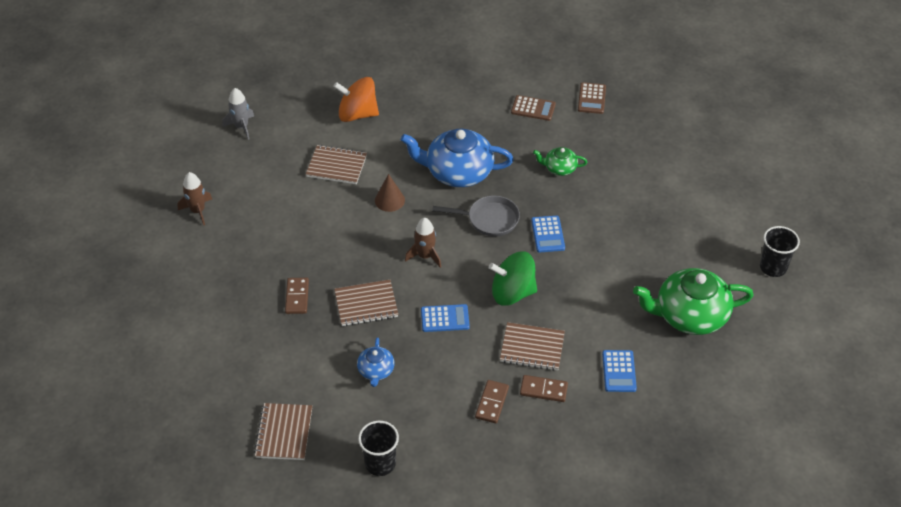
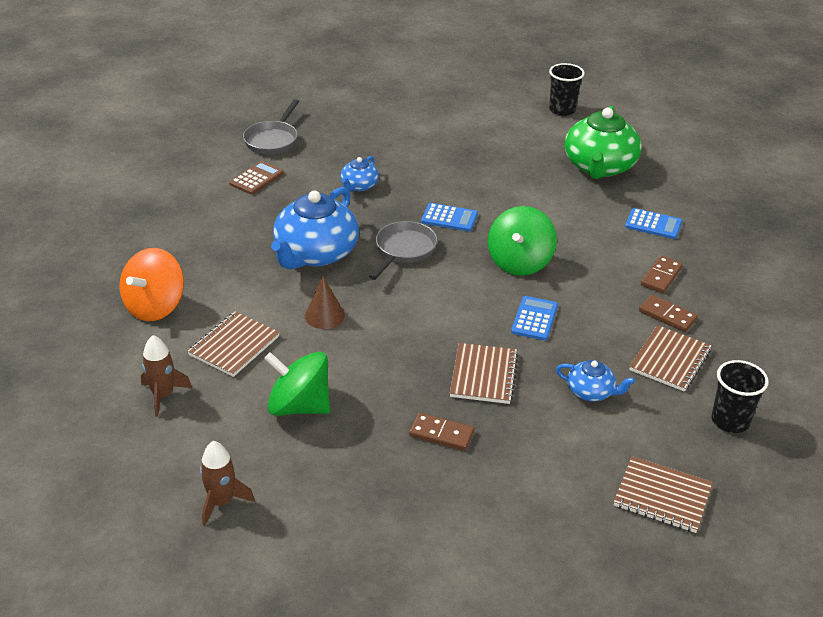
camera: 70 degrees left, 10 degrees down
(241, 127) = (87, 419): grey rocket -> none
(293, 217) = (299, 406): none -> green spinning top
(425, 256) = (432, 310): brown rocket -> brown rocket (163, 395)
(532, 348) = (602, 269): brown notebook -> brown notebook (670, 360)
(559, 168) = (359, 186): green teapot -> blue teapot
(592, 98) = (273, 140): brown calculator -> grey pan

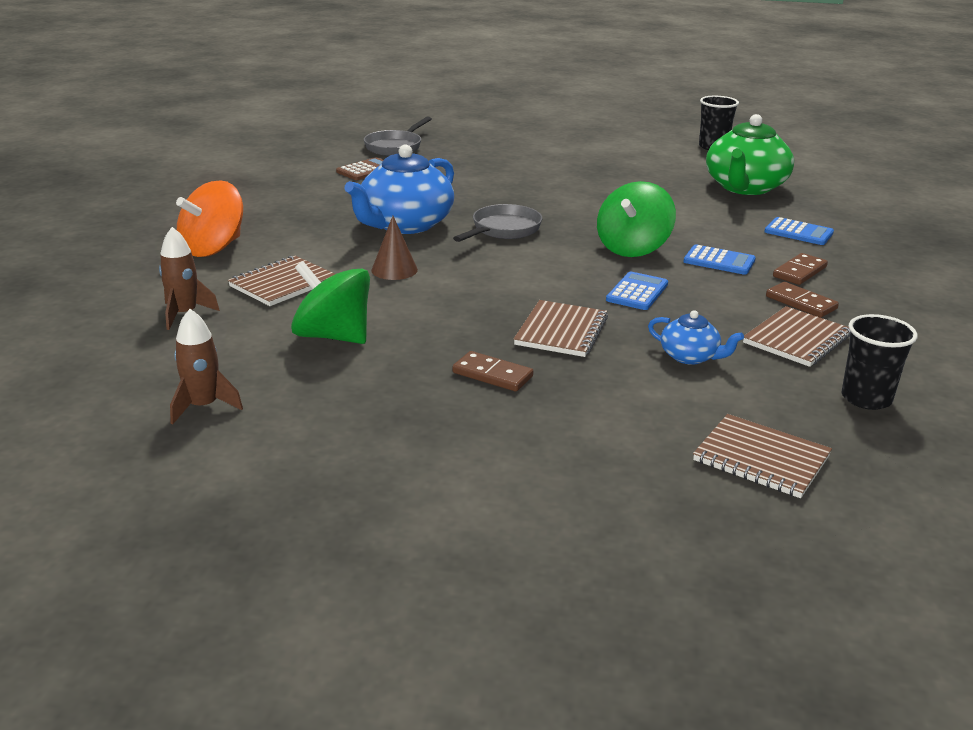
camera: 10 degrees right, 10 degrees down
(359, 186) = (472, 182): blue teapot -> none
(449, 218) = (563, 211): blue calculator -> blue calculator (719, 261)

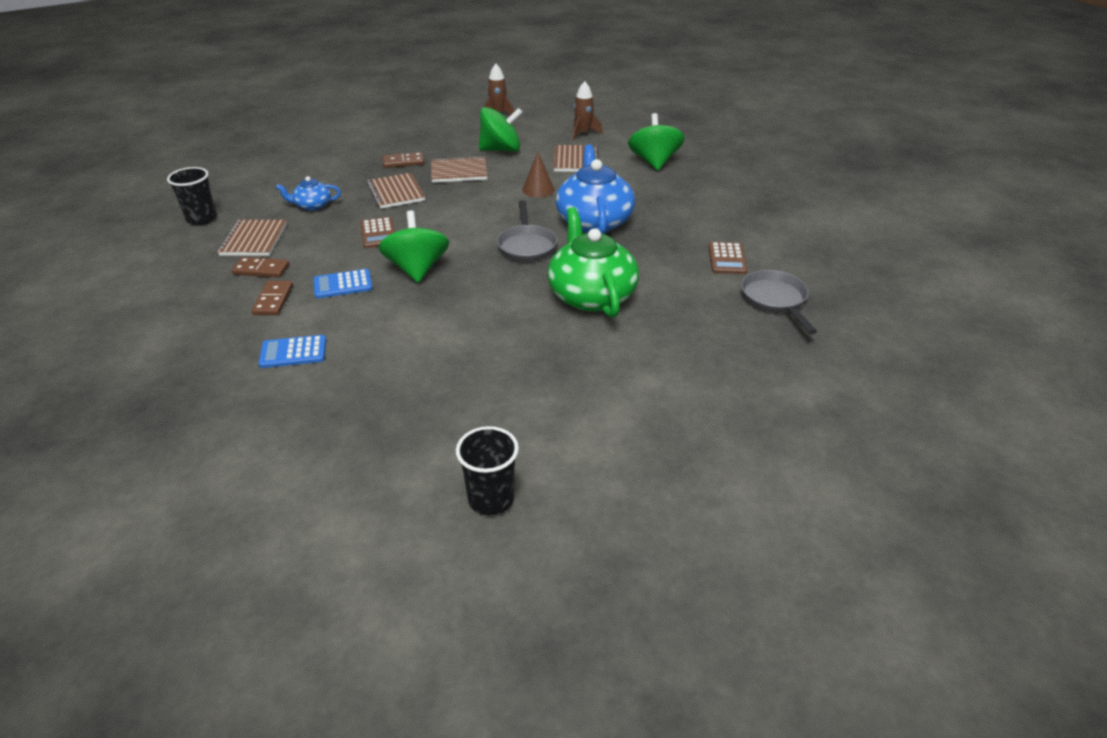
camera: 140 degrees right, 10 degrees up
(213, 248) = (654, 162): orange spinning top -> green spinning top
(637, 292) = (378, 233): blue calculator -> brown calculator
(745, 187) = (386, 409): green teapot -> green teapot (591, 295)
(761, 459) = (249, 174): brown notebook -> brown notebook (459, 172)

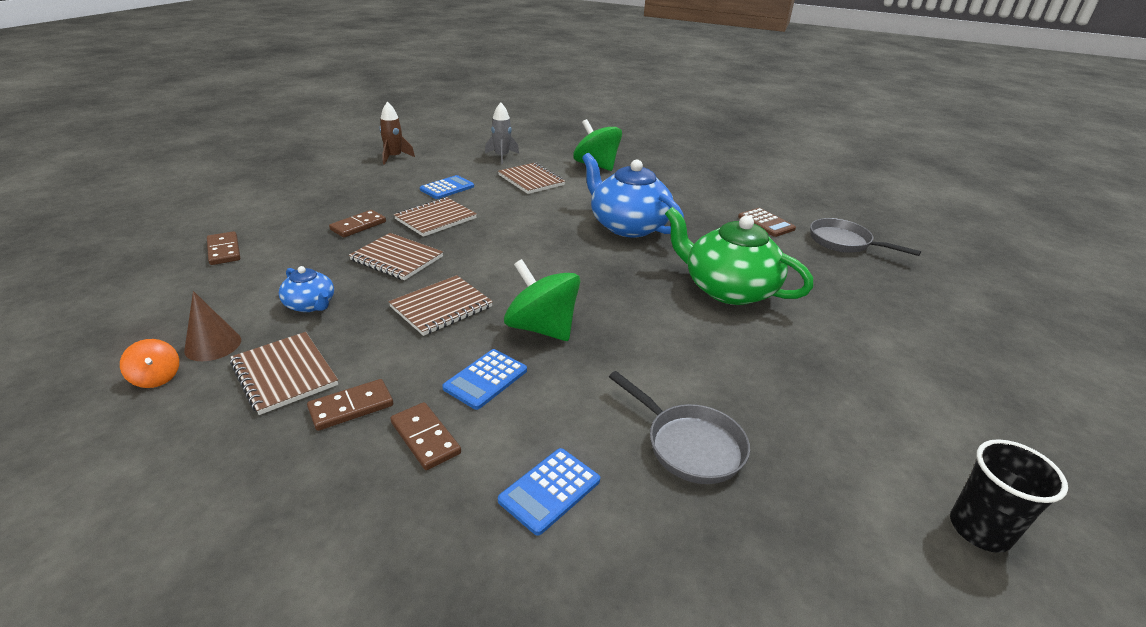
camera: 40 degrees left, 5 degrees down
(201, 219) = (156, 378): black cup -> orange spinning top
(310, 156) = (224, 250): none -> brown domino
(312, 206) = (310, 305): blue teapot -> blue teapot turned 90 degrees counterclockwise
(378, 233) = (441, 307): brown calculator -> brown notebook
(501, 150) = (447, 188): green spinning top -> blue calculator
(526, 246) = (607, 266): grey pan -> grey pan (689, 445)
(538, 189) = (538, 213): brown cone -> brown cone (213, 345)
(583, 133) = (502, 156): brown rocket -> grey rocket

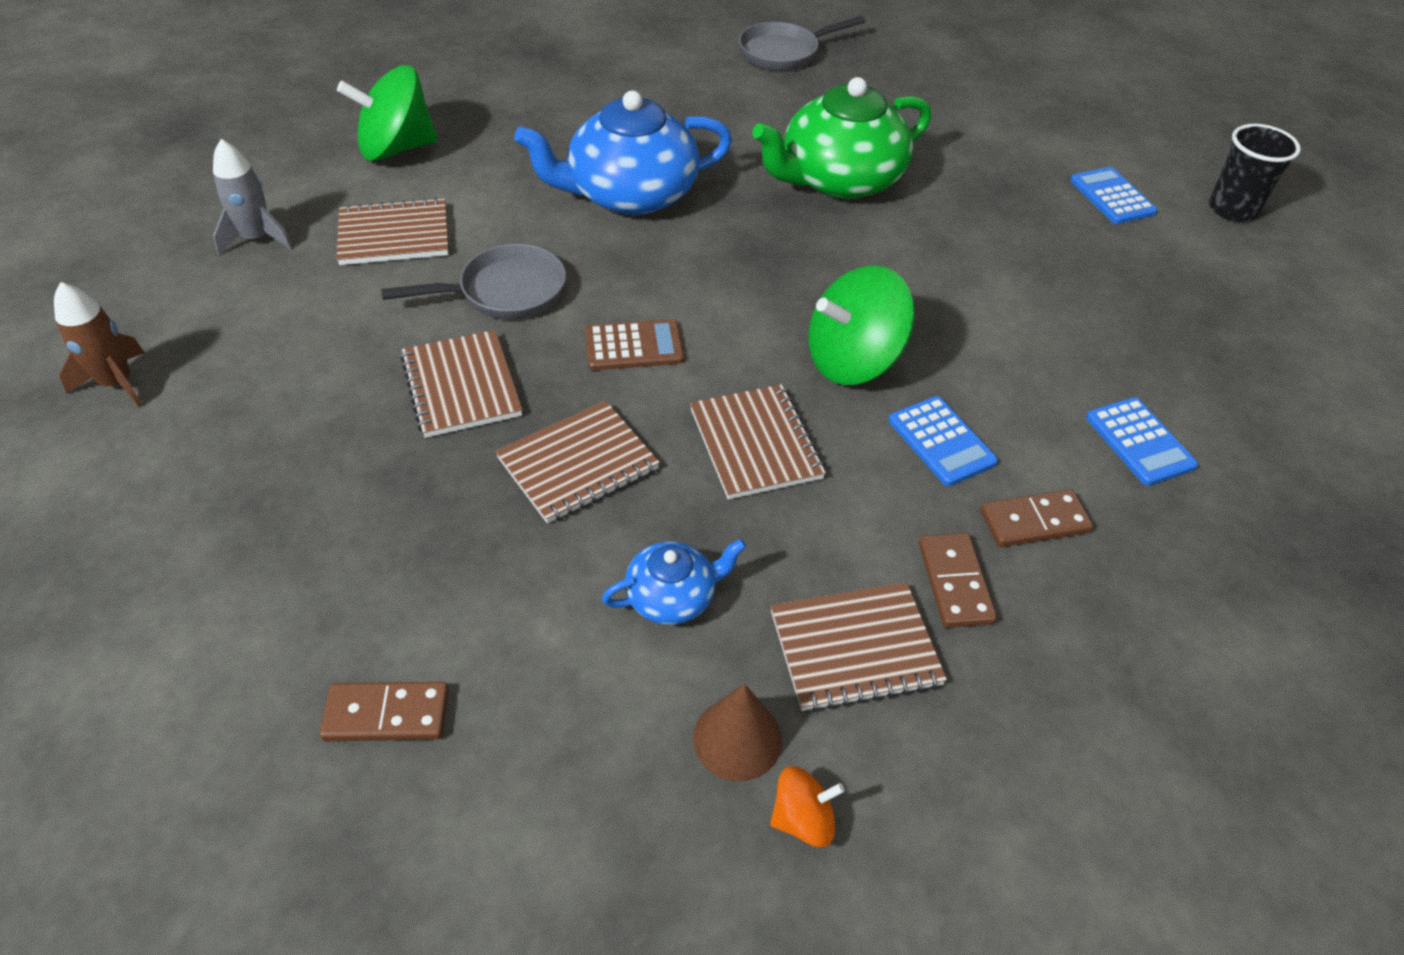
camera: 65 degrees left, 15 degrees up
(358, 226) = (417, 493): brown domino -> none
(447, 188) = (342, 343): blue calculator -> blue calculator (1112, 196)
(689, 445) = (1099, 322): grey pan -> grey pan (505, 292)
(766, 223) = (701, 82): brown calculator -> brown calculator (634, 346)

